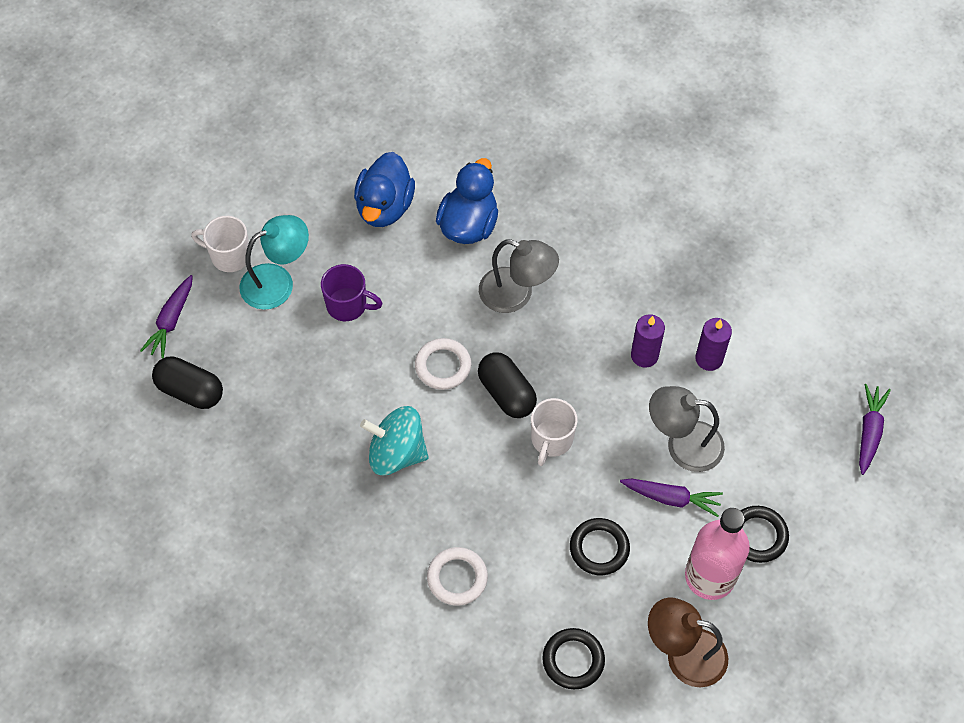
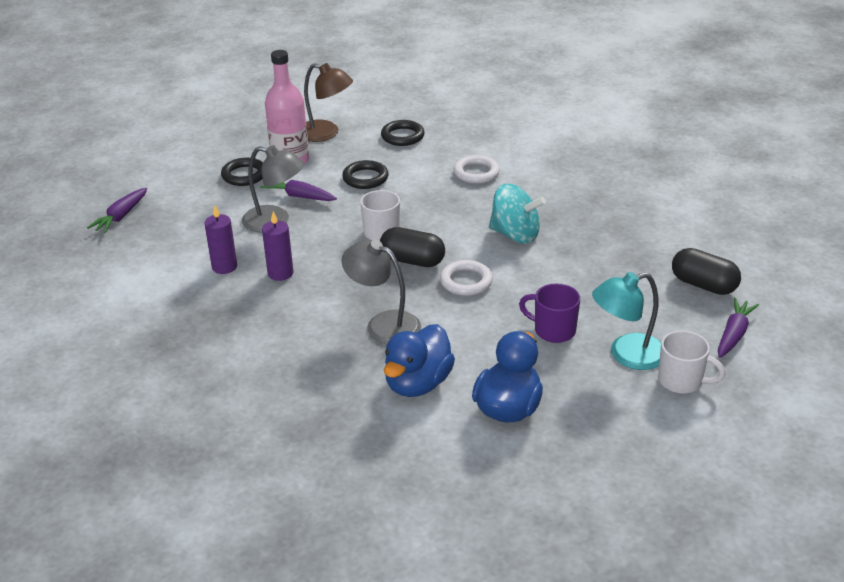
camera: 170 degrees left, 25 degrees down
(506, 393) = (412, 260): black capsule -> black capsule turned 45 degrees counterclockwise

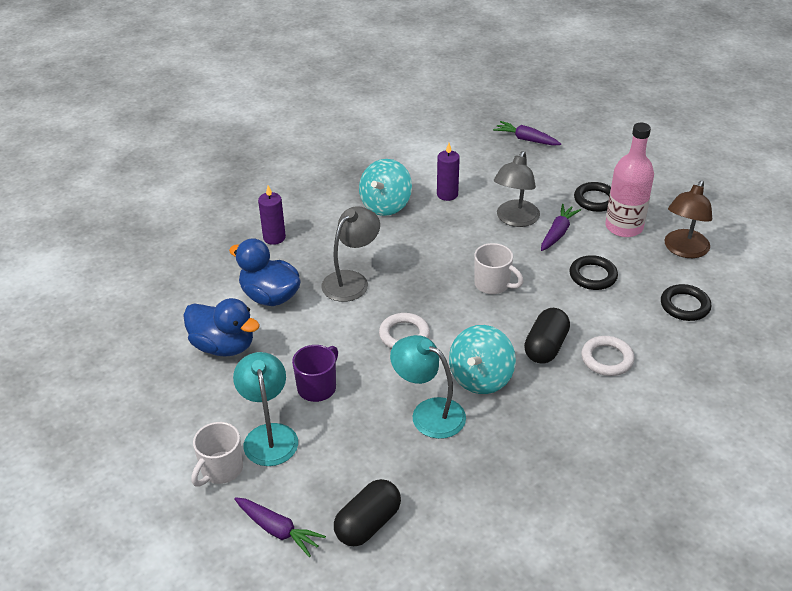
camera: 95 degrees right, 5 degrees up
(241, 310) = (385, 205): none -> turquoise spinning top
(280, 273) = (433, 224): purple candle -> purple candle (274, 238)
(412, 260) = (443, 302): black capsule -> black capsule (545, 347)
(567, 261) = (428, 413): none -> turquoise lamp

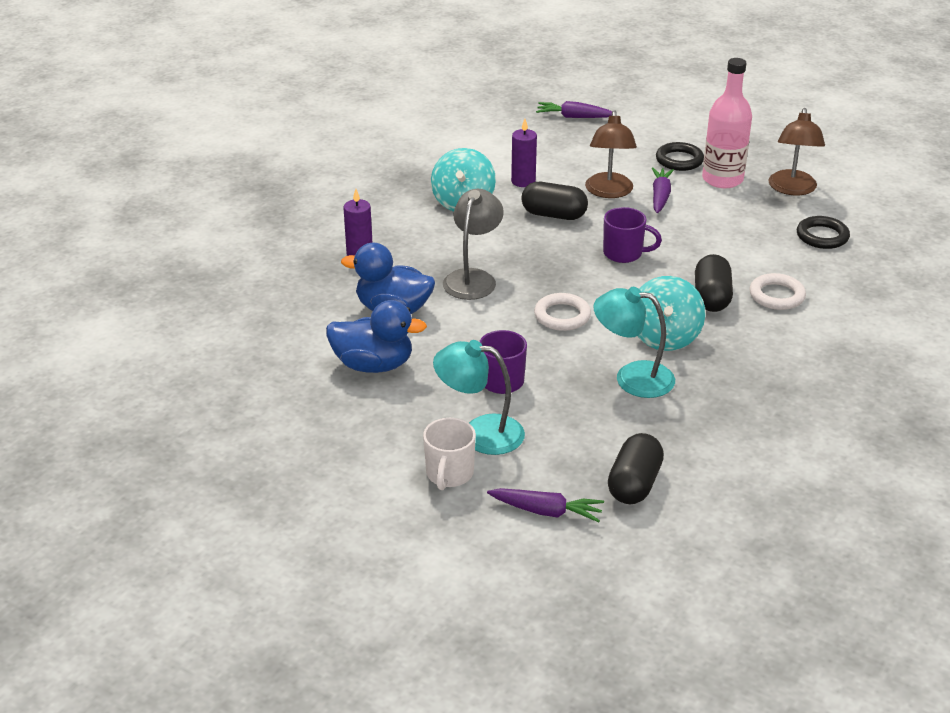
camera: 20 degrees left, 5 degrees down
(269, 435) = (480, 433): turquoise lamp -> turquoise lamp turned 45 degrees counterclockwise
(454, 233) = (553, 215): none -> black capsule
(493, 284) = (624, 253): white mug -> purple mug
(515, 219) = (609, 192): grey lamp -> brown lamp
(593, 276) = (718, 227): black ring -> none

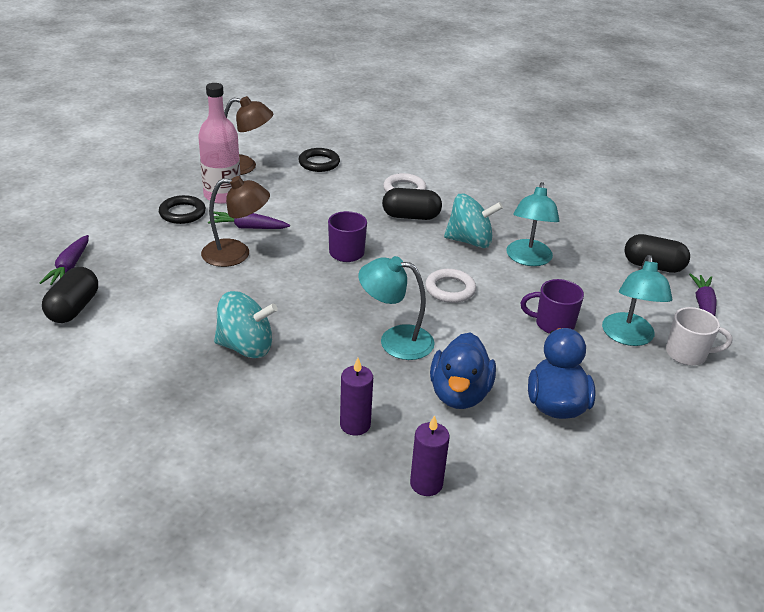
camera: 95 degrees left, 0 degrees up
(473, 278) = (395, 340): grey lamp -> turquoise lamp
(523, 181) = (206, 305): purple candle -> purple candle (426, 484)
(553, 215) = (277, 288): black capsule -> black capsule (73, 308)

